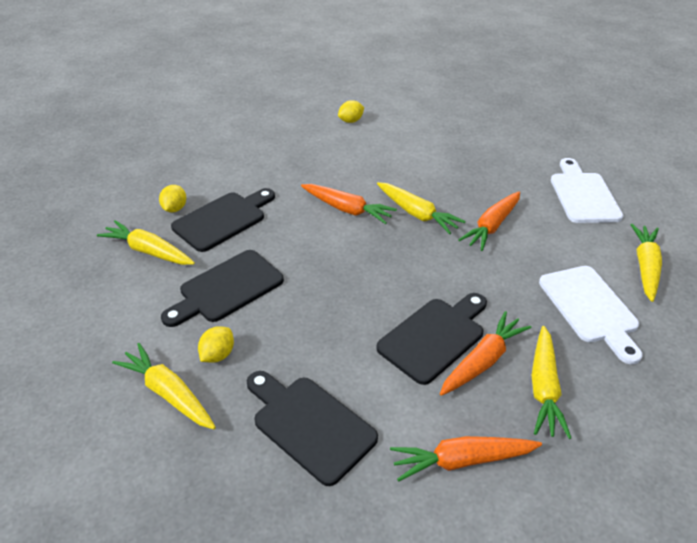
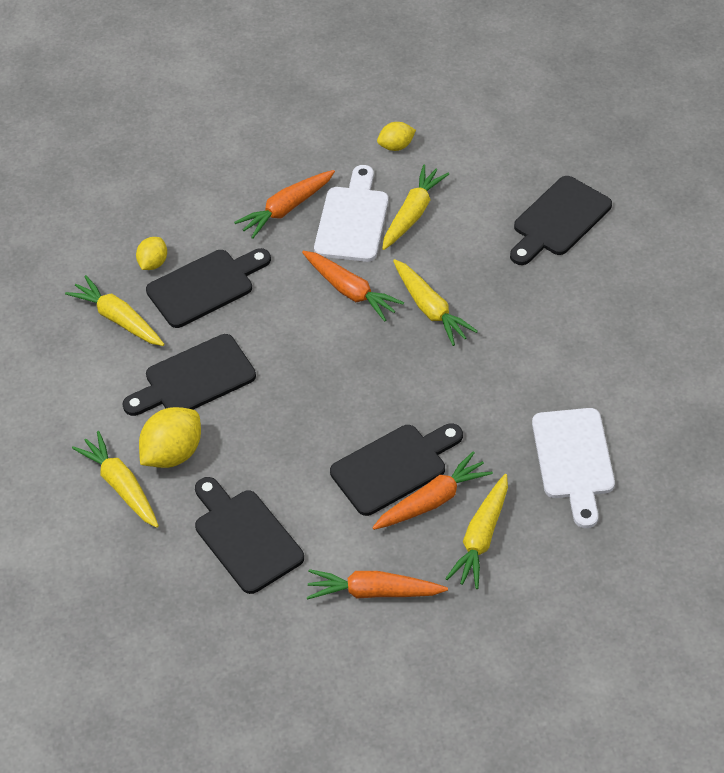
camera: 15 degrees right, 10 degrees up
(218, 355) = (173, 453): yellow lemon -> yellow lemon, size x1.70
(489, 150) = (559, 220): none -> black cutting board
(492, 226) = (512, 338): orange carrot -> orange carrot (286, 209)
(583, 195) = (645, 308): white cutting board -> white cutting board (352, 220)
(645, 267) = (664, 419): yellow carrot -> yellow carrot (413, 214)

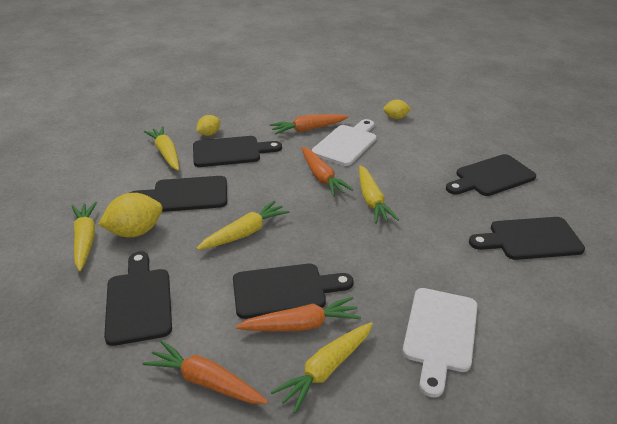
camera: 20 degrees right, 15 degrees down
(413, 214) = (388, 150): yellow carrot -> yellow carrot (245, 233)
(630, 305) = (530, 239): none -> black cutting board

